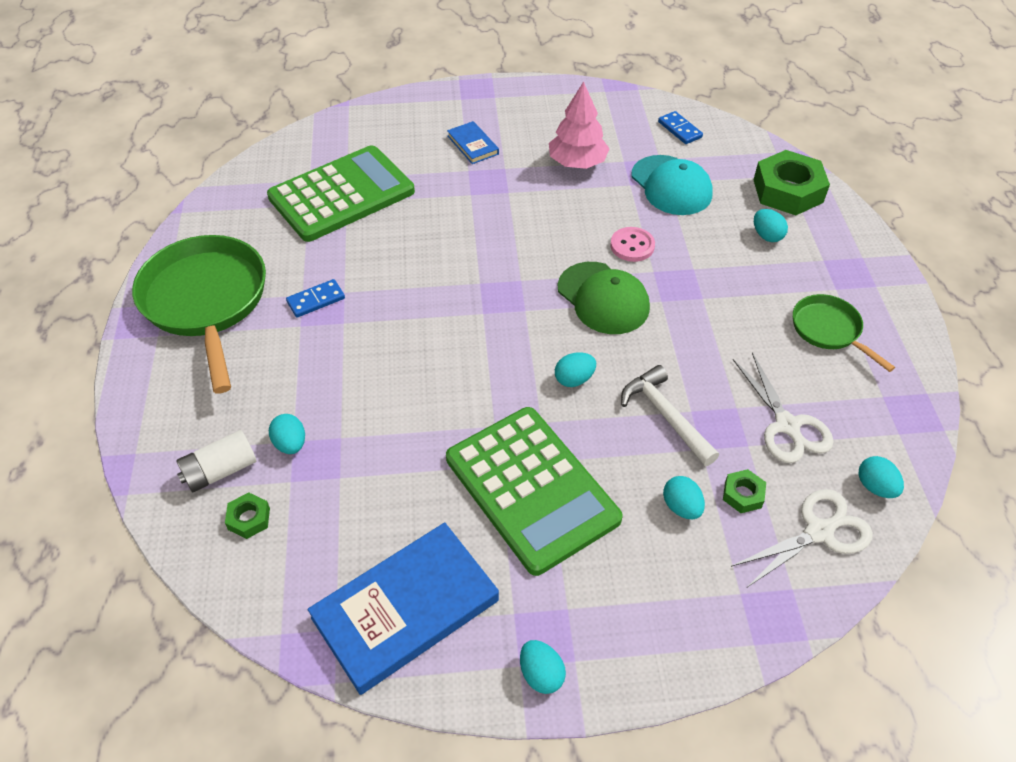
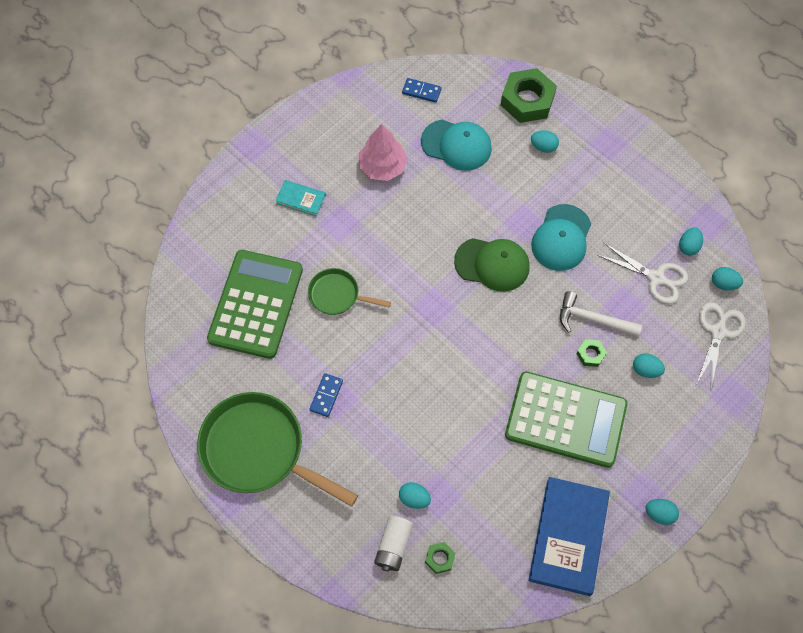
camera: 40 degrees left, 15 degrees up
(472, 145) = (300, 199): blue book -> turquoise book
(574, 379) = (526, 333): turquoise egg -> turquoise egg (688, 246)
(632, 246) = (474, 212): pink button -> none
(706, 321) = (561, 238): none -> turquoise cap
(743, 494) = (668, 338): green nut -> green nut (590, 354)
(829, 330) = (628, 195): green pan -> green pan (337, 295)

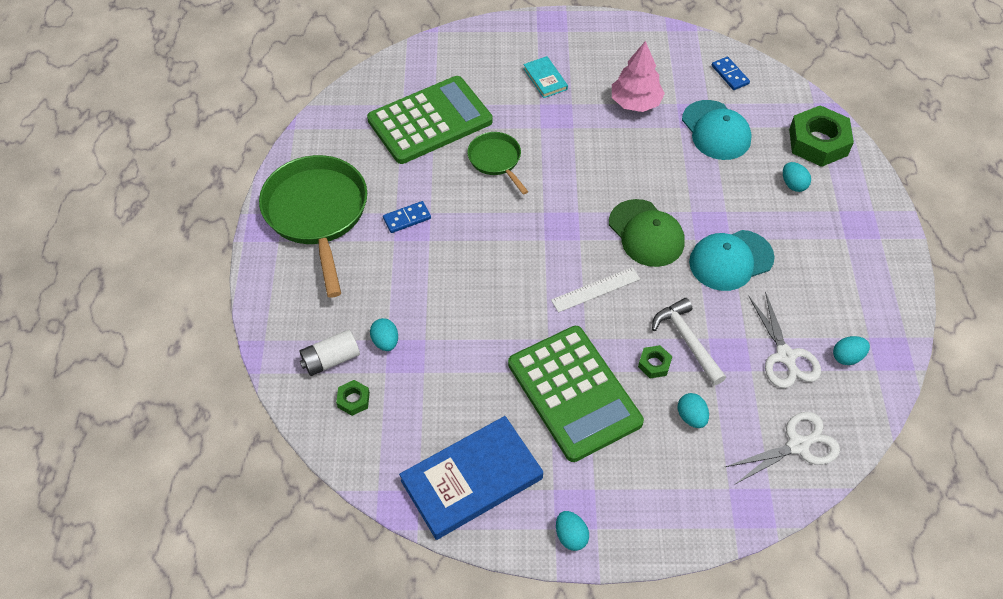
camera: 45 degrees right, 10 degrees down
(503, 334) = (595, 289): none -> white ruler
(723, 283) = (849, 413): turquoise egg -> none

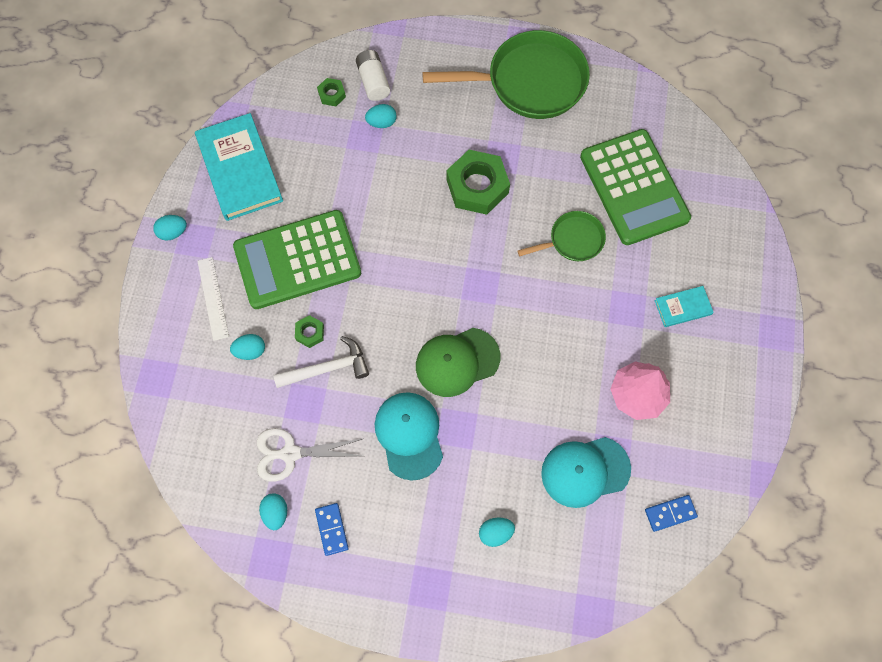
camera: 100 degrees right, 15 degrees up
(407, 218) = (512, 153): blue domino -> blue domino (332, 529)
(471, 479) = (240, 169): blue book -> turquoise book
(595, 289) = (400, 300): white ruler -> white ruler (213, 298)
(798, 445) = (200, 435): white scissors -> none
(818, 142) = (552, 583): green nut -> green nut (477, 186)

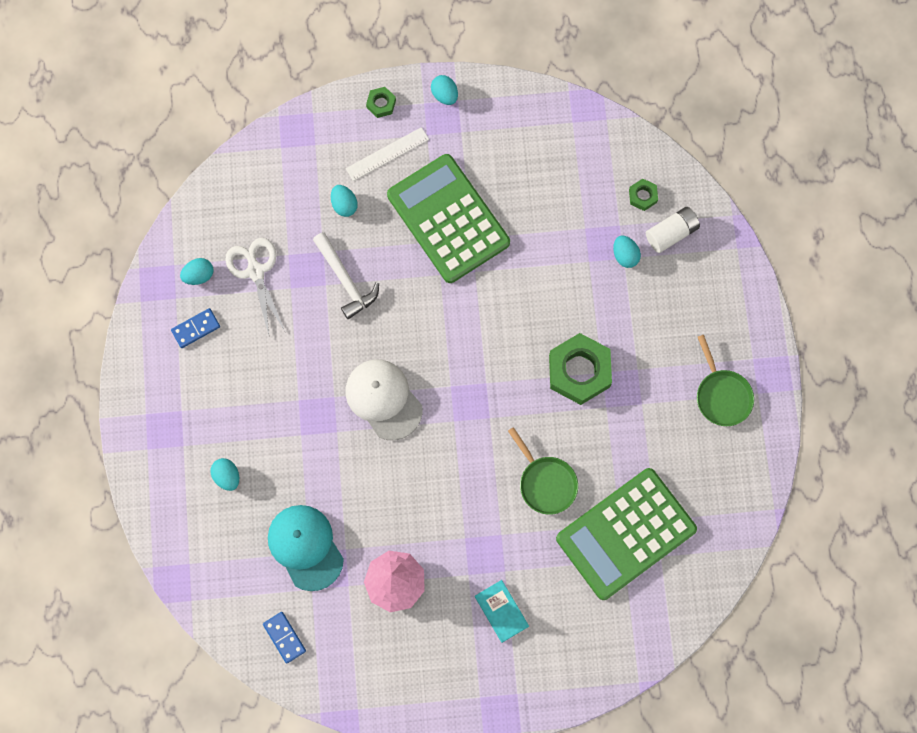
camera: 75 degrees right, 5 degrees up
(240, 169) = (530, 134): turquoise book -> none
(310, 333) = (376, 253): green nut -> green nut (381, 104)
(409, 435) = (299, 373): turquoise cap -> none
(457, 362) = (383, 399): green cap -> white cap
(530, 82) = (722, 395): green pan -> green pan, size x0.52

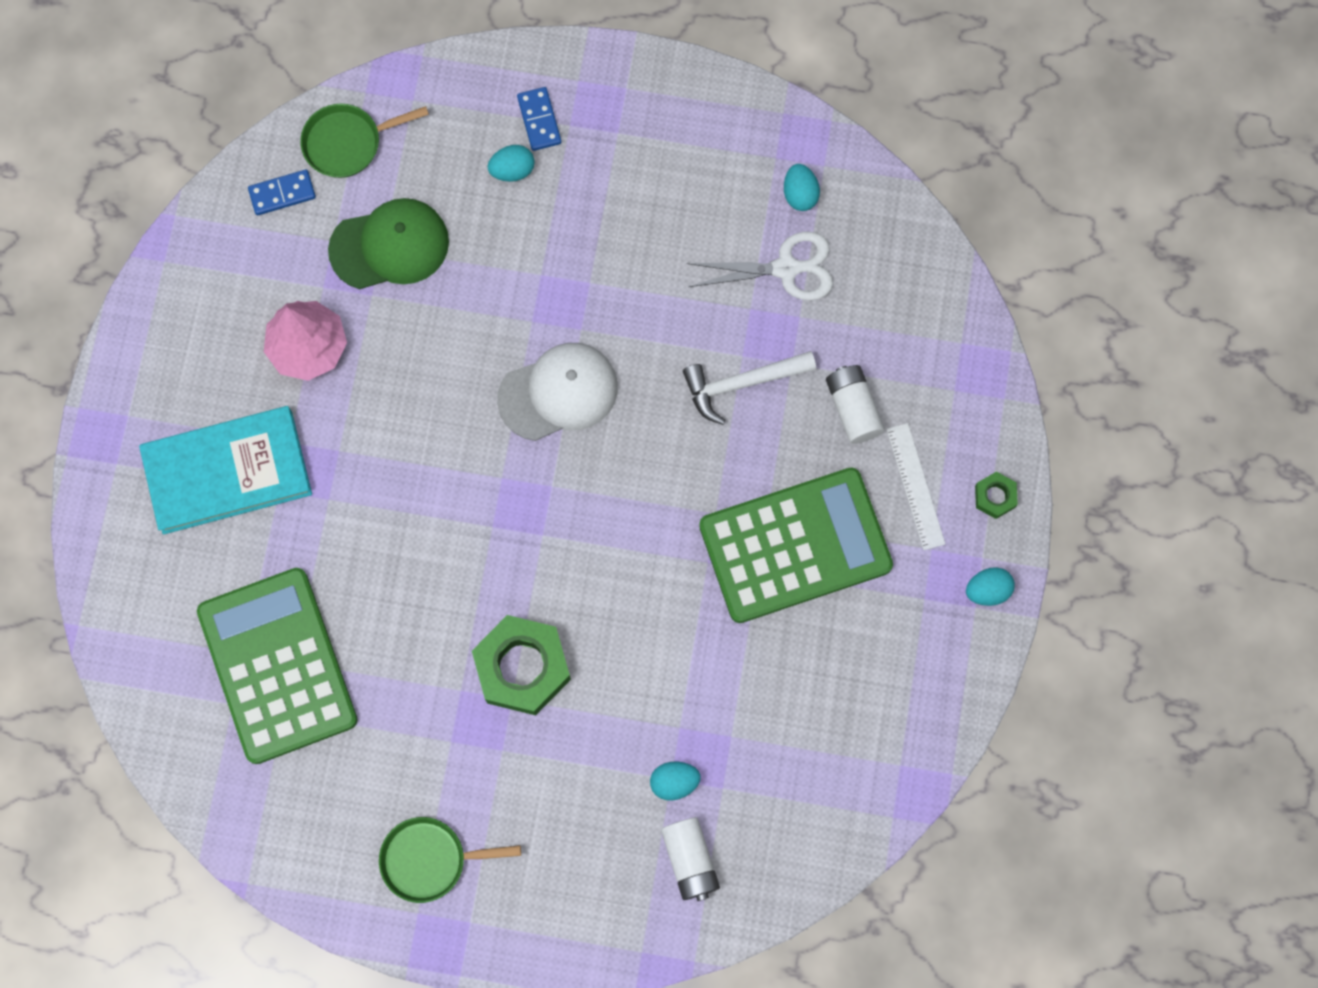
camera: 105 degrees right, 0 degrees up
(196, 329) = (725, 174): blue domino -> blue domino (539, 120)
(305, 547) = (389, 246): turquoise cap -> green cap
(344, 205) = (853, 408): turquoise egg -> white battery
(501, 611) = (227, 472): turquoise book -> turquoise book, size x2.08
(545, 483) = (380, 577): green pan -> green pan (347, 143)
(642, 196) = (758, 835): green nut -> none

